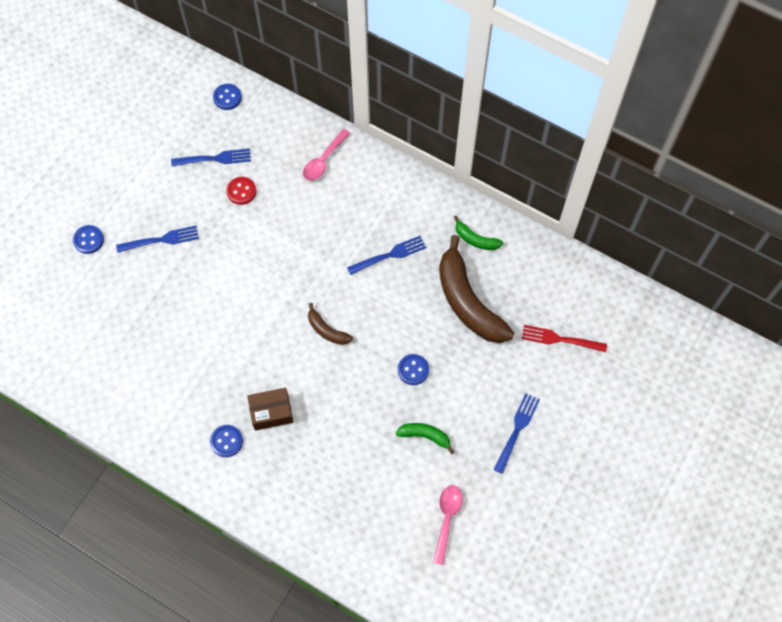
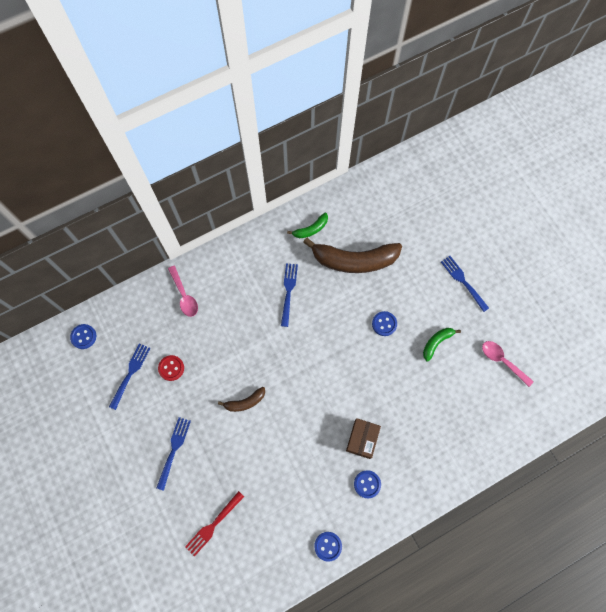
camera: 60 degrees left, 5 degrees up
(88, 240) = (137, 508): blue button -> blue button (328, 546)
(327, 330) = (321, 366): brown banana -> brown banana (245, 402)
(560, 339) = (414, 218): red fork -> red fork (213, 524)

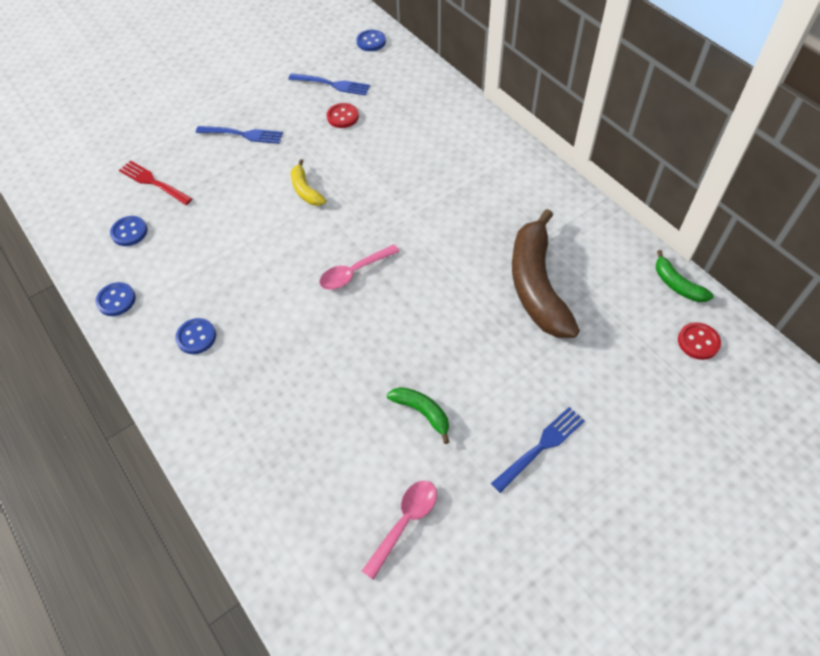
camera: 85 degrees right, 15 degrees down
(184, 295) = (438, 113): pink spoon -> pink spoon (354, 272)
(245, 402) = (305, 190): brown banana -> yellow banana
(288, 292) = (466, 214): blue fork -> none
(311, 229) = (571, 227): green banana -> green banana (677, 285)
(362, 439) = (260, 324): brown box -> none
(384, 324) = (441, 335): blue button -> blue button (129, 232)
(405, 183) = (698, 342): none -> red button

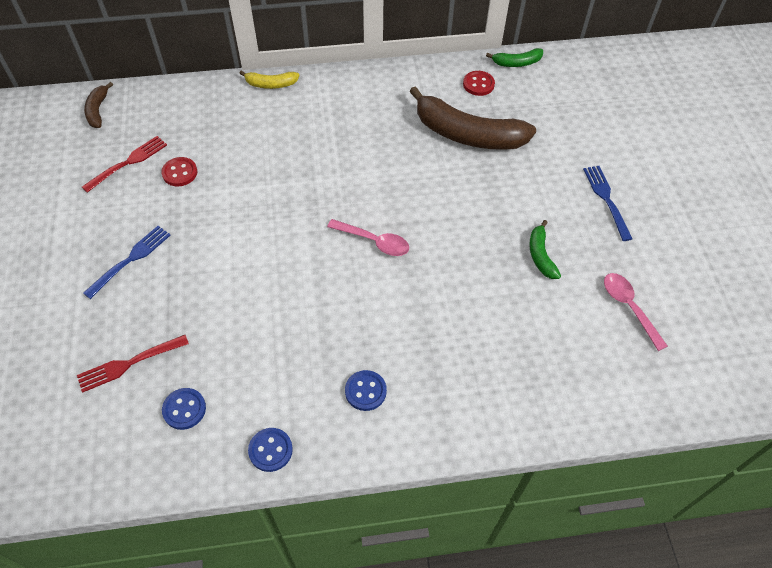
camera: 65 degrees left, 0 degrees up
(305, 190) = (250, 238): yellow banana -> yellow banana (271, 84)
(331, 84) = (127, 163): blue fork -> red fork
(354, 272) = (374, 241): pink spoon -> pink spoon turned 60 degrees counterclockwise
(371, 42) = (98, 110): blue button -> brown banana
(422, 412) = (540, 255): green banana -> green banana turned 75 degrees counterclockwise
(698, 342) = (569, 78): red button -> red button (478, 84)

